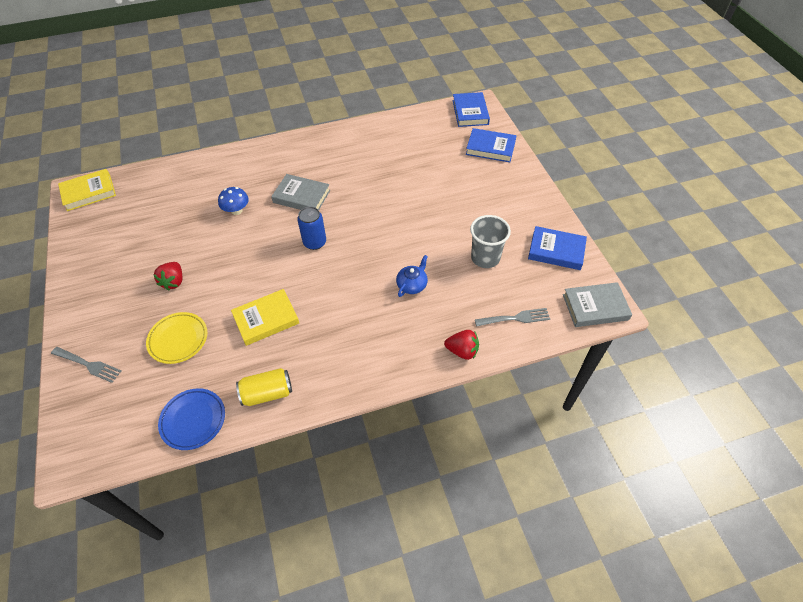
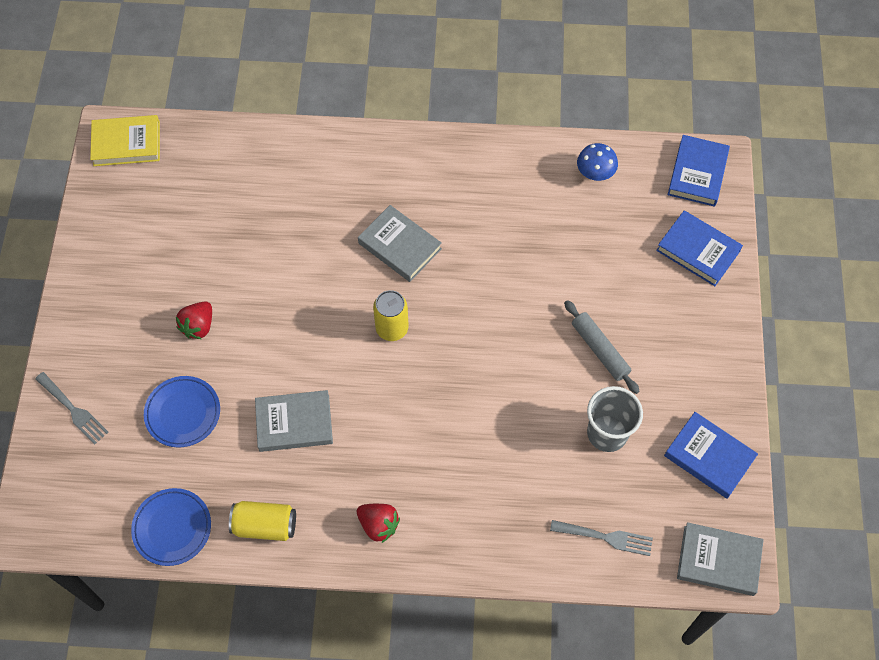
camera: 20 degrees right, 10 degrees up
(178, 339) = (183, 413): yellow plate -> blue plate
(236, 211) = (307, 240): blue mushroom -> blue mushroom (595, 173)
(266, 319) = (294, 423): yellow book -> grey book
(314, 242) = (392, 328): blue can -> yellow can
(412, 285) = (493, 439): blue teapot -> none
(457, 214) = (600, 350): none -> grey rolling pin
(462, 351) = (518, 557): red strawberry -> red strawberry (378, 525)

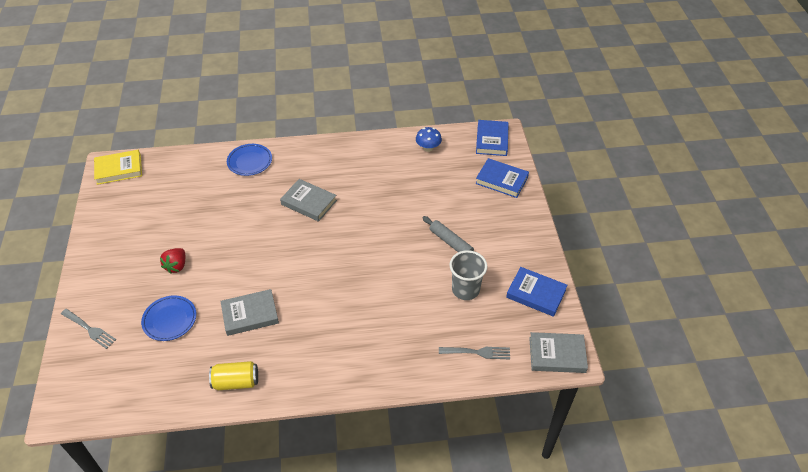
camera: 10 degrees left, 15 degrees down
(172, 528) = (168, 394): blue plate -> blue plate (250, 162)
(378, 525) = (318, 369): red strawberry -> none
(392, 328) = (310, 249): yellow can -> none

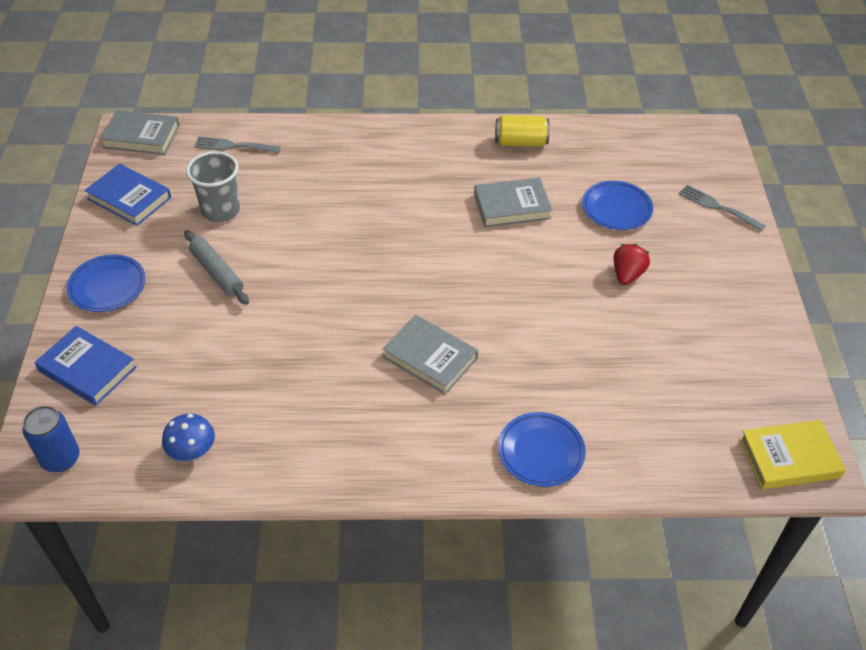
camera: 175 degrees left, 0 degrees up
(492, 140) = (60, 458): blue book -> blue can
(516, 227) = (107, 286): none -> blue plate

